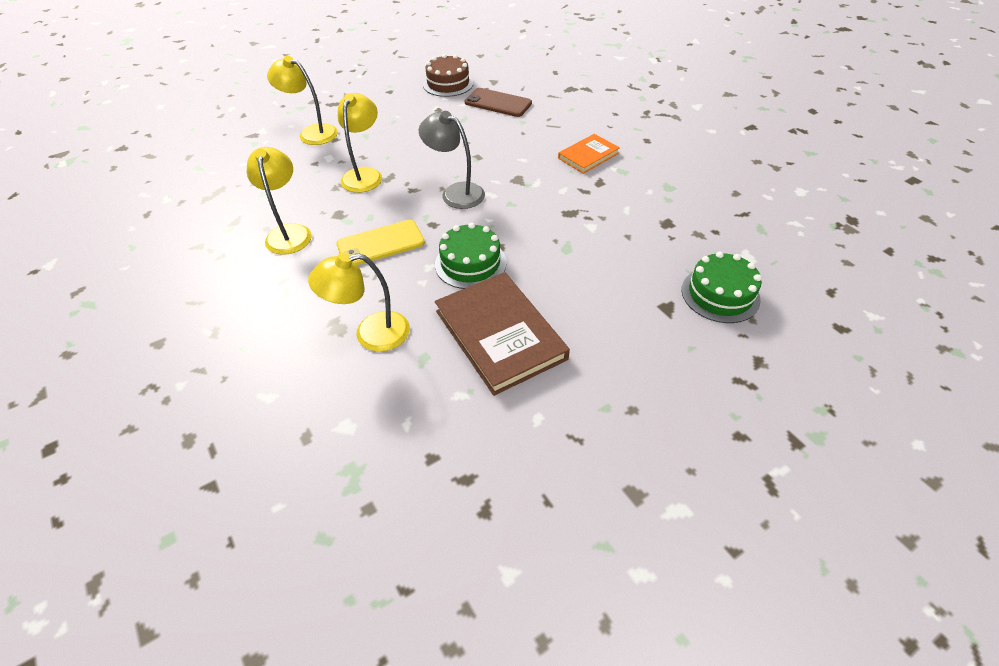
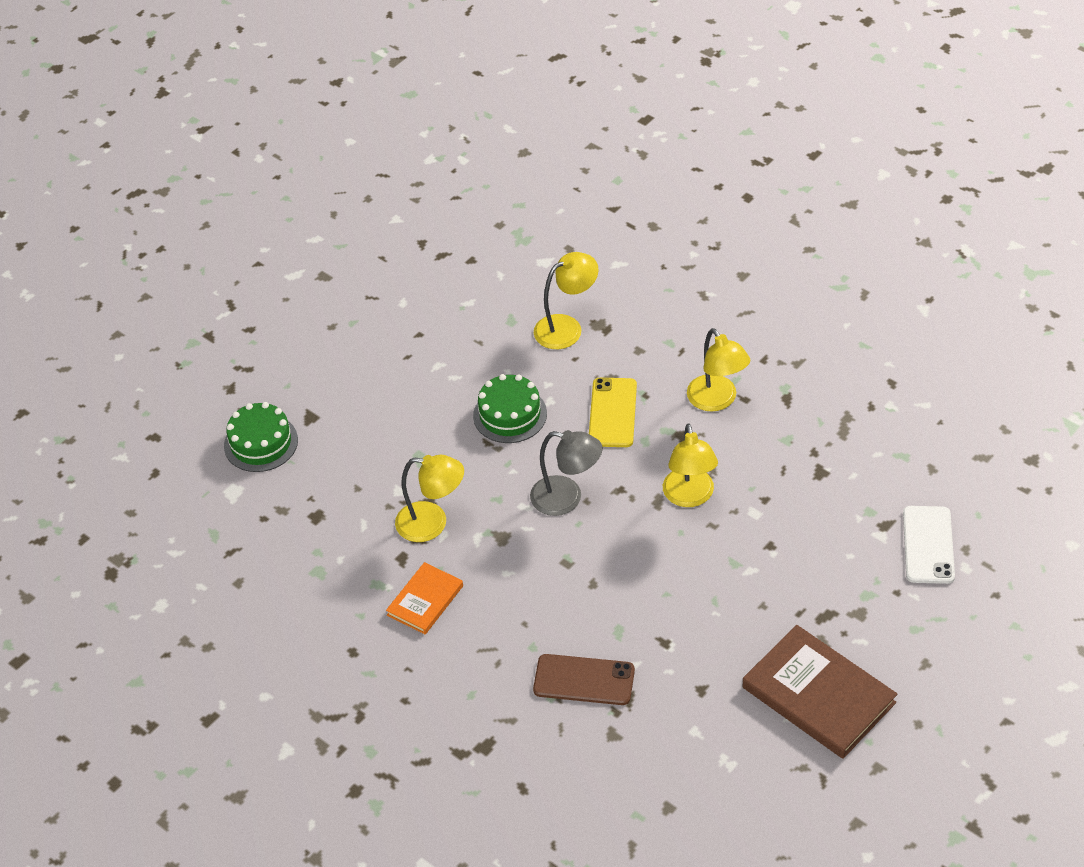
camera: 165 degrees right, 0 degrees up
(239, 121) = (928, 545): none -> white phone
(312, 133) = (809, 549): yellow lamp -> yellow lamp (432, 523)
(380, 243) = (612, 413): yellow phone -> yellow phone turned 45 degrees counterclockwise
(448, 83) = (682, 709): brown cake -> none
(500, 334) = (454, 355): brown book -> brown book (818, 695)

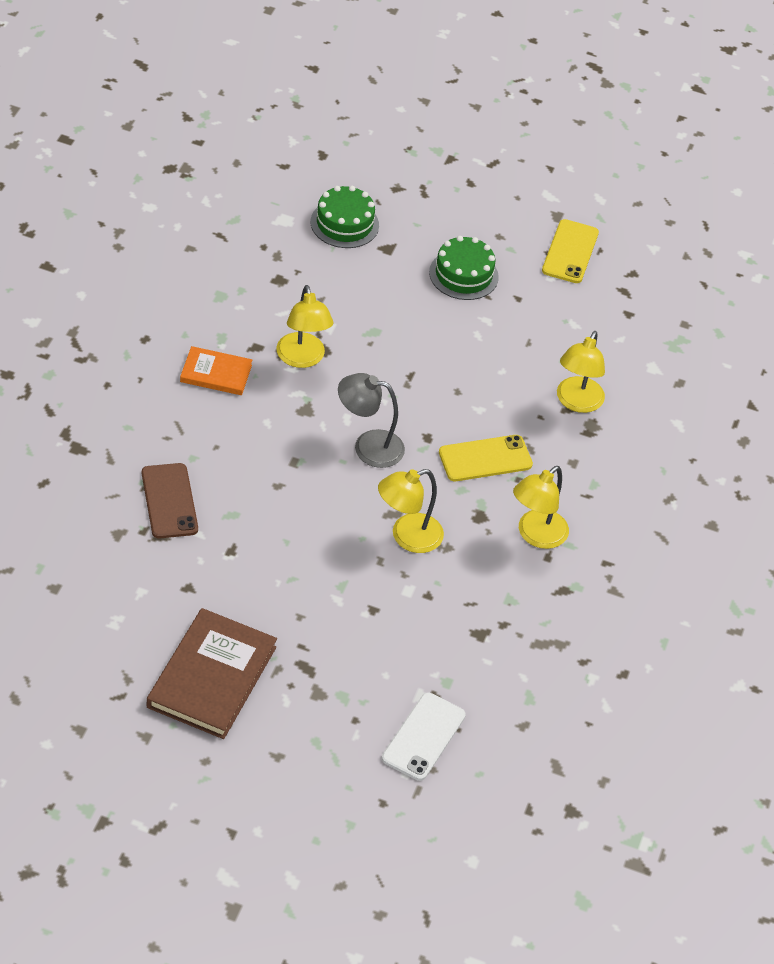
camera: 60 degrees right, 0 degrees up
(375, 279) = (570, 252): none -> yellow phone
(510, 414) = (450, 384): green cake -> green cake (463, 274)
(567, 327) = (576, 402): yellow lamp -> yellow lamp turned 75 degrees clockwise
(567, 498) = (368, 446): grey lamp -> grey lamp turned 105 degrees clockwise
(928, 545) = (423, 737): white phone -> white phone turned 45 degrees counterclockwise

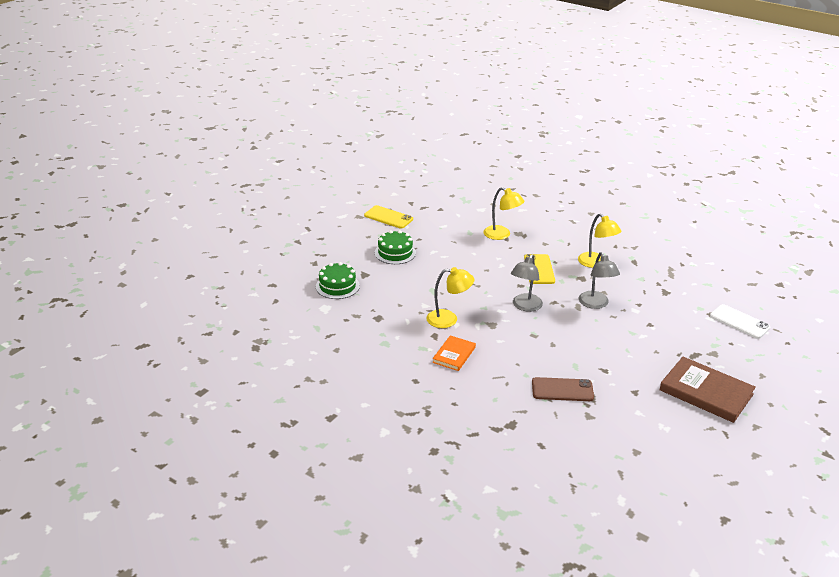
camera: 70 degrees left, 15 degrees down
(407, 537) = (595, 304): yellow lamp -> grey lamp

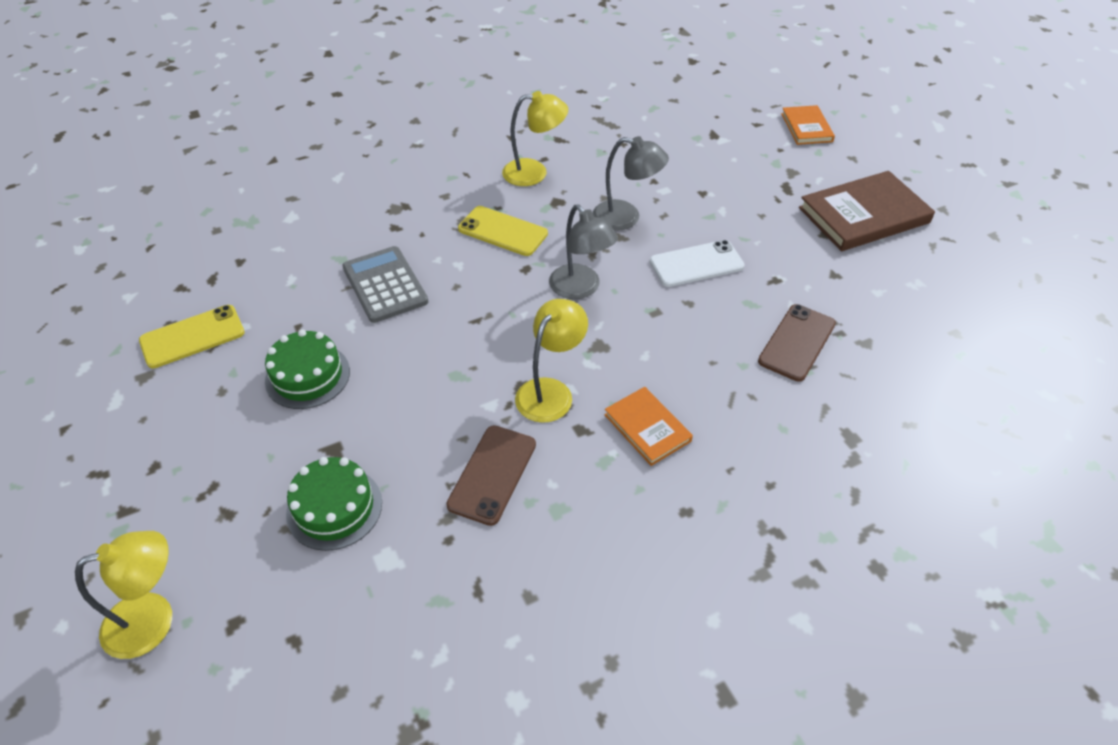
camera: 60 degrees left, 15 degrees up
(387, 319) = (492, 474): none -> brown phone
(466, 250) = (385, 285): none -> grey calculator
(501, 235) = (381, 227): yellow lamp -> yellow lamp (153, 619)
(739, 322) = (743, 123): white phone -> white phone (696, 264)
(769, 348) = (806, 127): none -> orange book

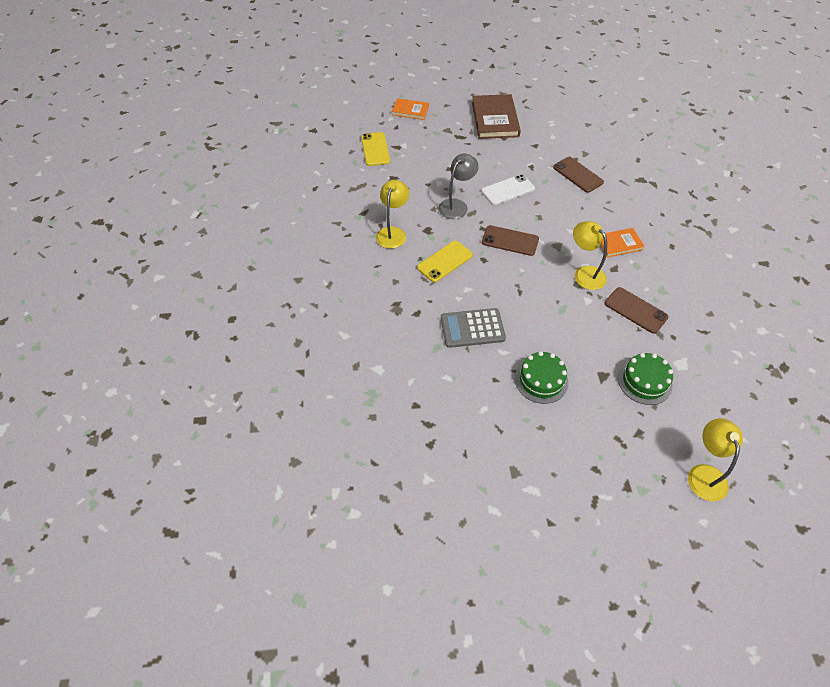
camera: 70 degrees left, 5 degrees up
(192, 337) = (485, 440): yellow phone -> yellow phone (375, 149)
(581, 289) = (510, 241): grey lamp -> brown phone
(696, 264) = (508, 190): white phone -> white phone turned 60 degrees clockwise

